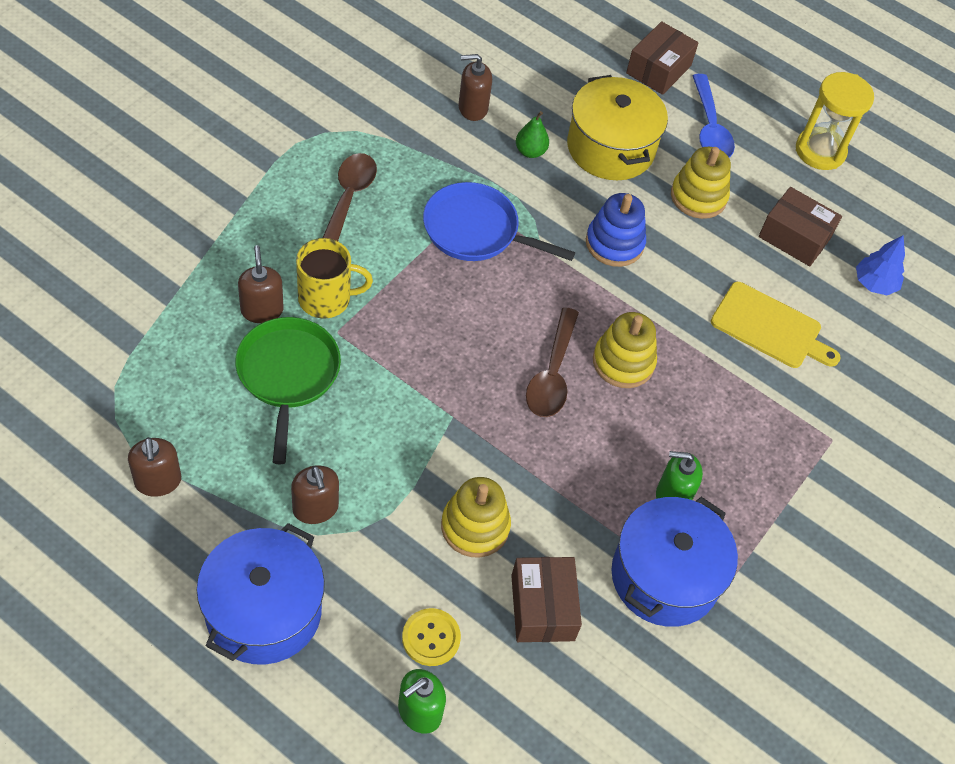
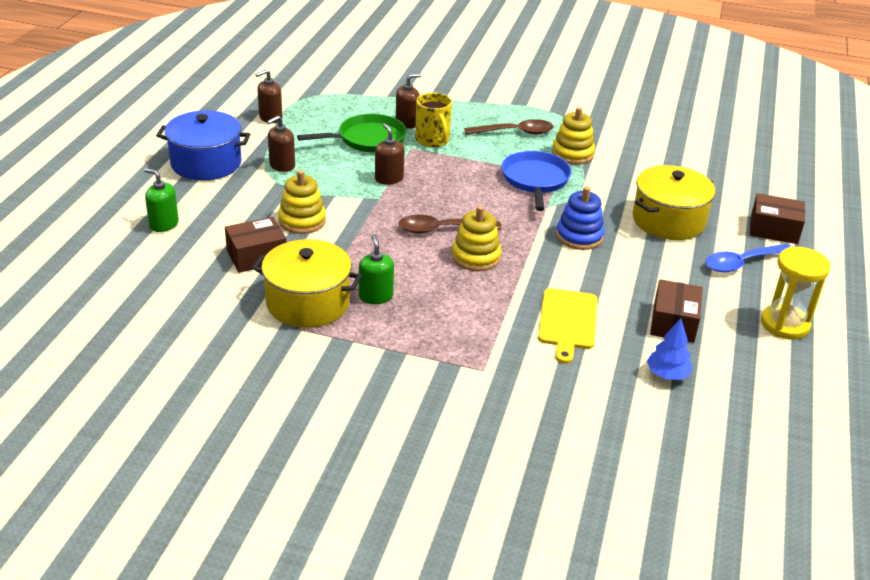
camera: 75 degrees right, 20 degrees down
(431, 638) = (215, 219): yellow button -> none
(472, 108) = (640, 160): brown soap dispenser -> brown soap dispenser (389, 178)
(530, 151) = (627, 188): green pear -> none
(664, 576) = (308, 303): blue pot -> yellow pot
(698, 197) = (664, 267): yellow stacking toy -> yellow stacking toy (572, 154)

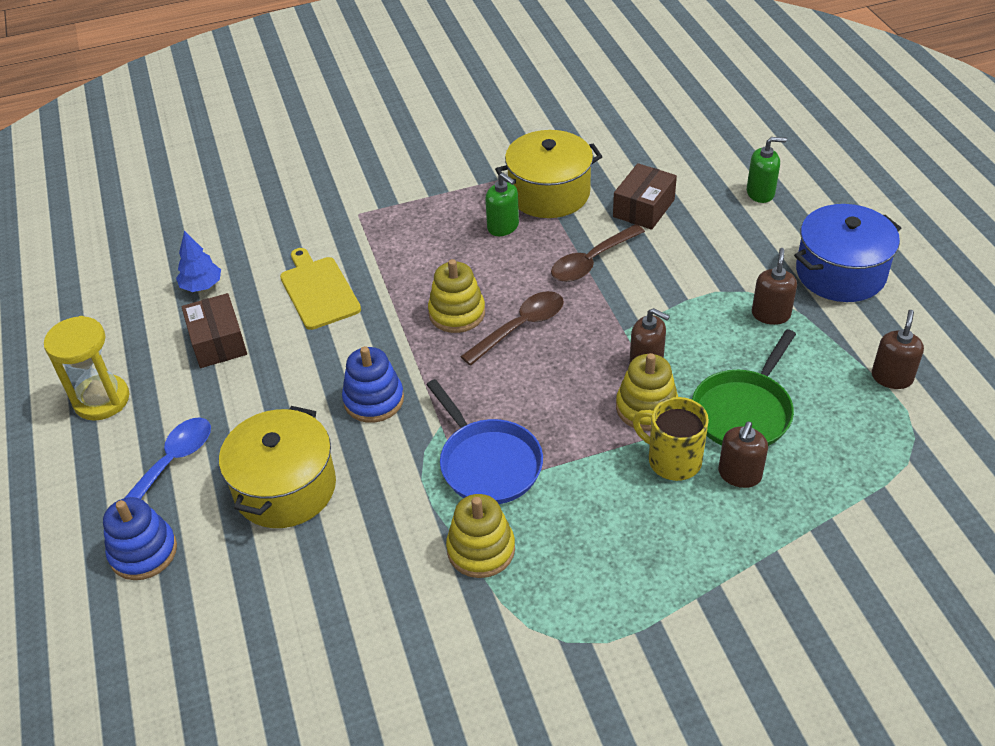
camera: 150 degrees right, 10 degrees up
(302, 221) = (657, 262): yellow stacking toy -> yellow stacking toy (646, 408)
(515, 132) = (591, 548): brown spoon -> brown spoon (592, 261)
(774, 229) = (143, 552): brown box -> blue stacking toy

